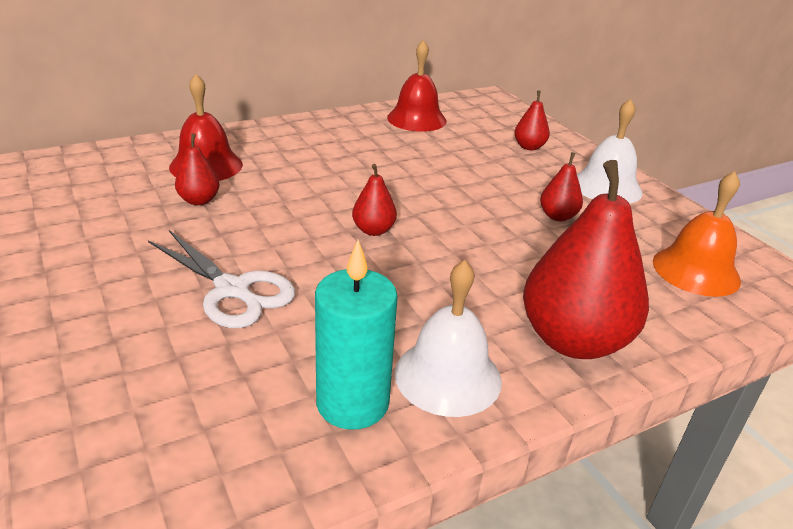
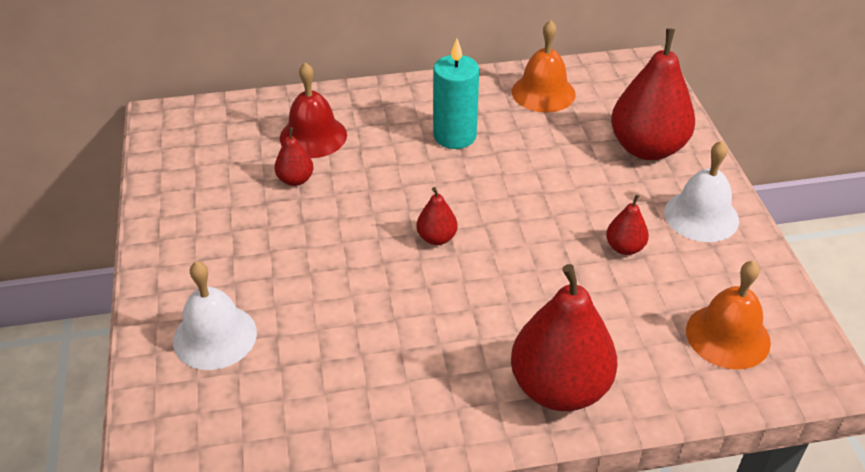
camera: 20 degrees right, 10 degrees up
(232, 290) = (295, 284): white scissors -> none
(352, 403) = (351, 407): turquoise candle -> turquoise candle (454, 136)
(416, 119) = (543, 92): red bell -> orange bell
(448, 376) = (435, 399): white bell -> white bell (215, 336)
(529, 147) = (647, 148): red pear -> red pear, size x2.17

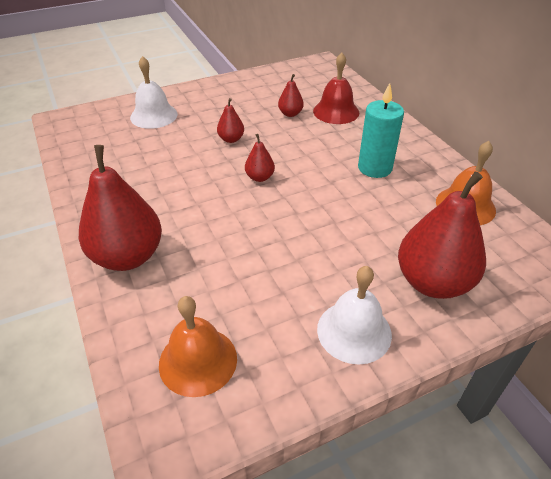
camera: 75 degrees right, 0 degrees up
(624, 247) = (287, 278): red pear -> red pear (231, 139)

